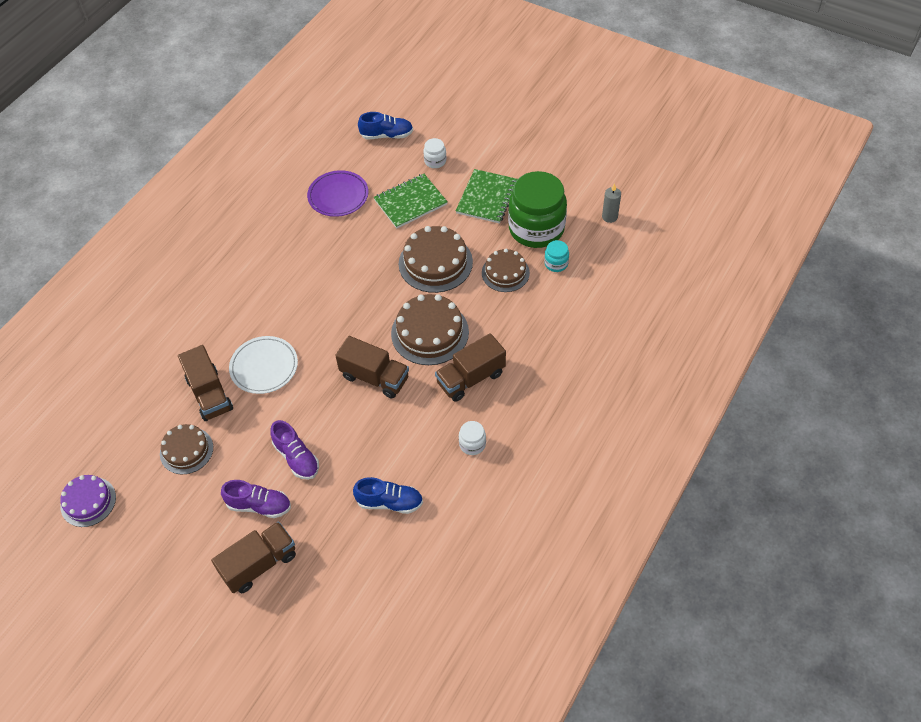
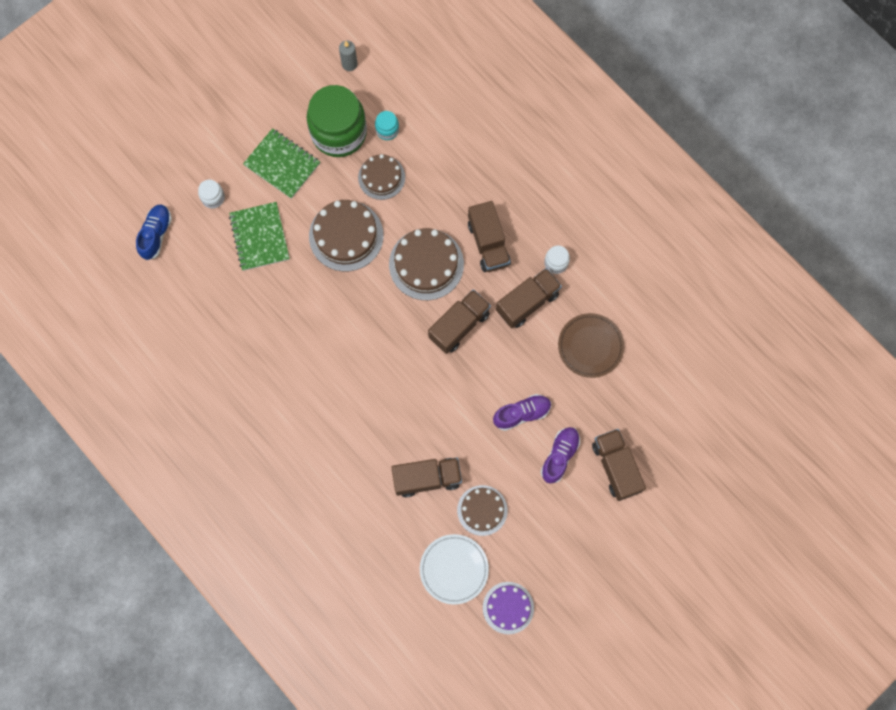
camera: 75 degrees left, 20 degrees up
(264, 367) = (413, 422): white plate -> white plate (454, 569)
(338, 196) = (223, 304): purple plate -> none
(389, 502) = (590, 346): blue shoe -> brown plate
(419, 430) = (527, 302): none -> brown truck

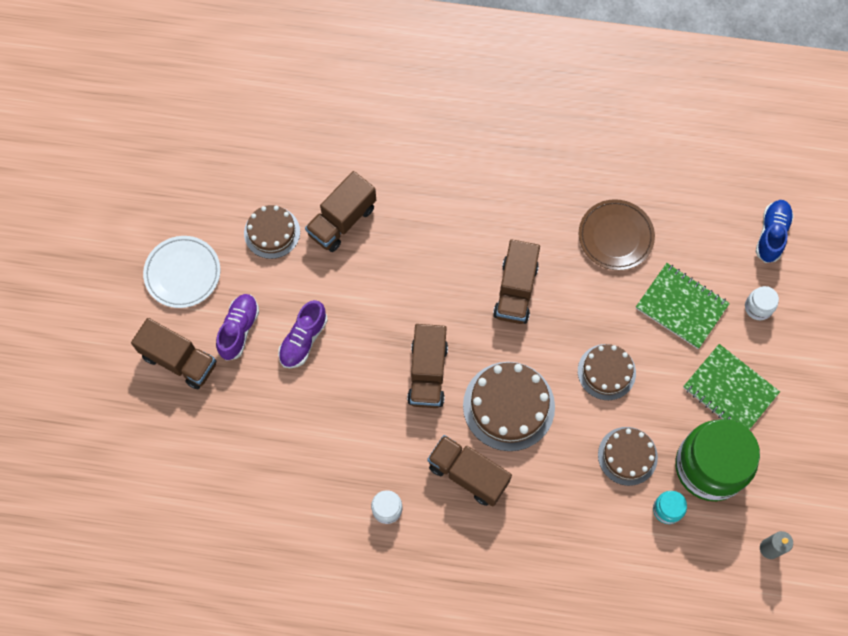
camera: 140 degrees right, 5 degrees down
(156, 235) = (771, 235): blue shoe -> blue shoe turned 135 degrees counterclockwise
(282, 164) = (730, 390): green notebook -> green notebook turned 45 degrees clockwise
(346, 235) = (606, 372): brown cake -> brown cake, size x0.64
(454, 569) = (257, 169): white plate -> white plate (182, 273)
(508, 607) = (186, 174): purple cake -> none
(527, 302) = (382, 447): brown truck -> brown truck (515, 290)
(559, 456) = (239, 330): purple shoe -> purple shoe turned 150 degrees counterclockwise
(590, 346) = (288, 453): brown plate -> brown plate (615, 236)

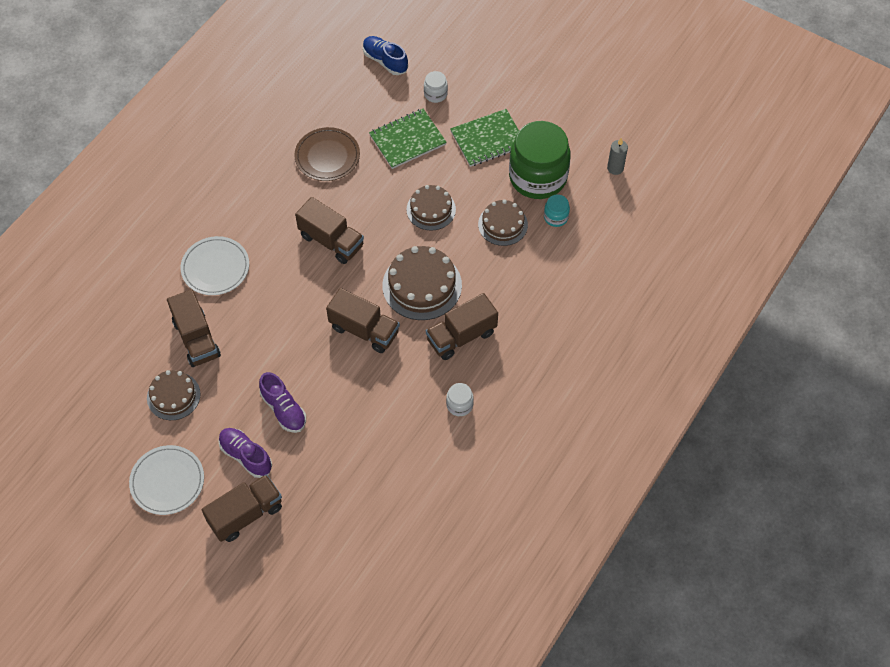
camera: 65 degrees left, 10 degrees down
(428, 197) = (215, 268): none -> white plate

